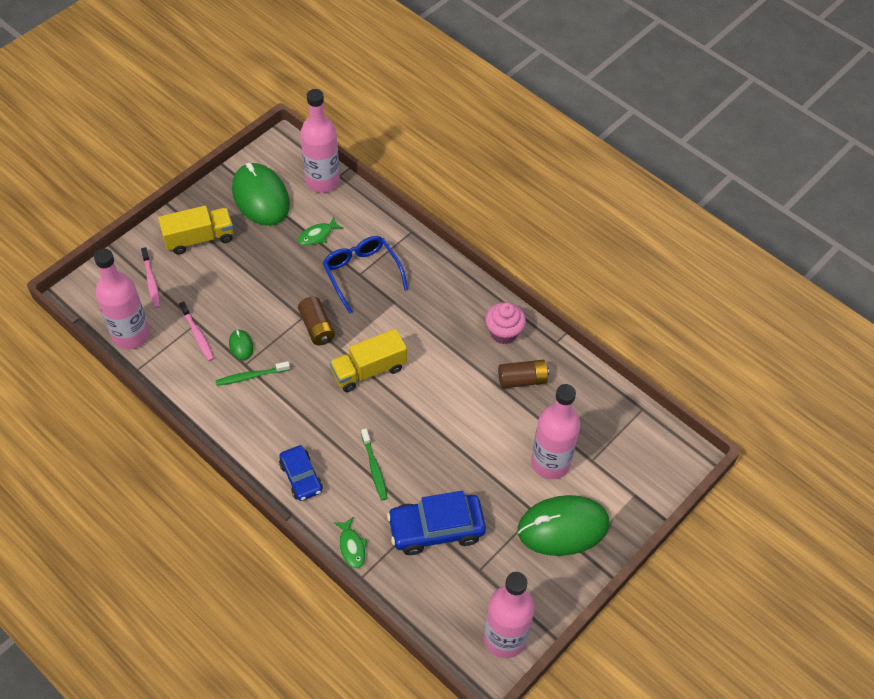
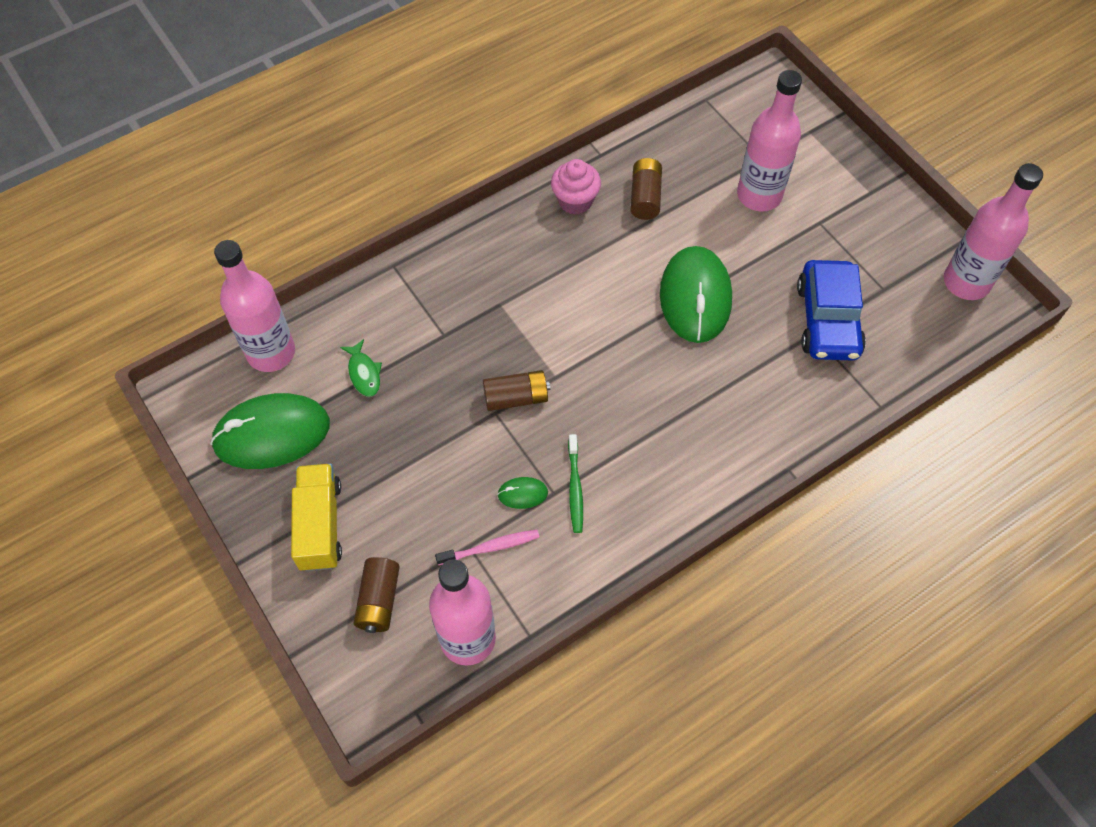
camera: 75 degrees left, 5 degrees up
(151, 281) = (379, 600): pink toothbrush -> brown battery
(301, 477) = (738, 450): blue car -> none
(351, 547) = (840, 410): green fish -> none
(362, 274) = (445, 332): blue glasses -> none
(369, 370) = (596, 350): yellow truck -> none
(374, 468) = (738, 368): green toothbrush -> none
(563, 527) = (840, 202): green mouse -> green mouse (695, 297)

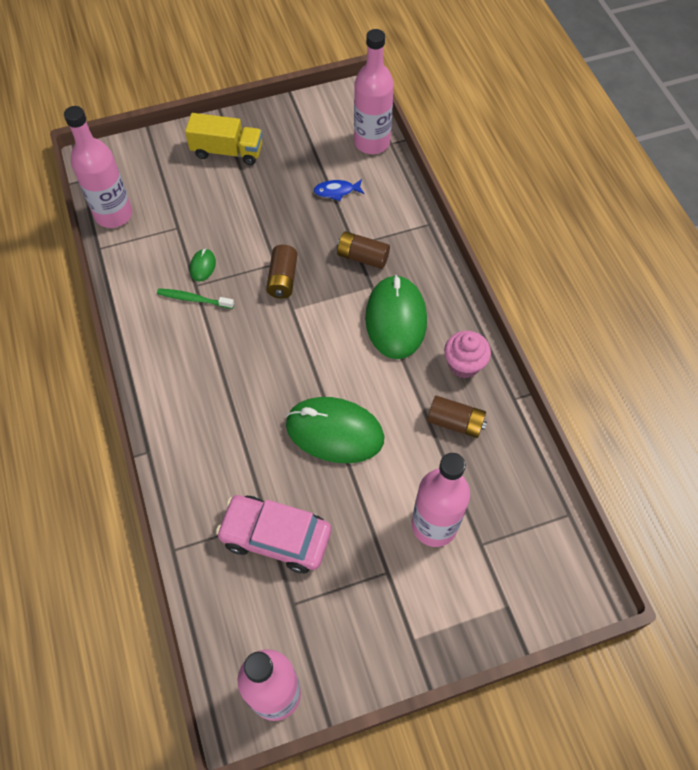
camera: 105 degrees right, 0 degrees up
(272, 434) = (305, 135): green mouse -> green mouse (396, 319)
(364, 373) = (336, 191): green fish -> blue fish
(379, 600) = (161, 173): brown battery -> brown battery (362, 257)
(490, 547) = (171, 239): pink toothbrush -> none
(827, 320) = (276, 537): blue car -> pink car

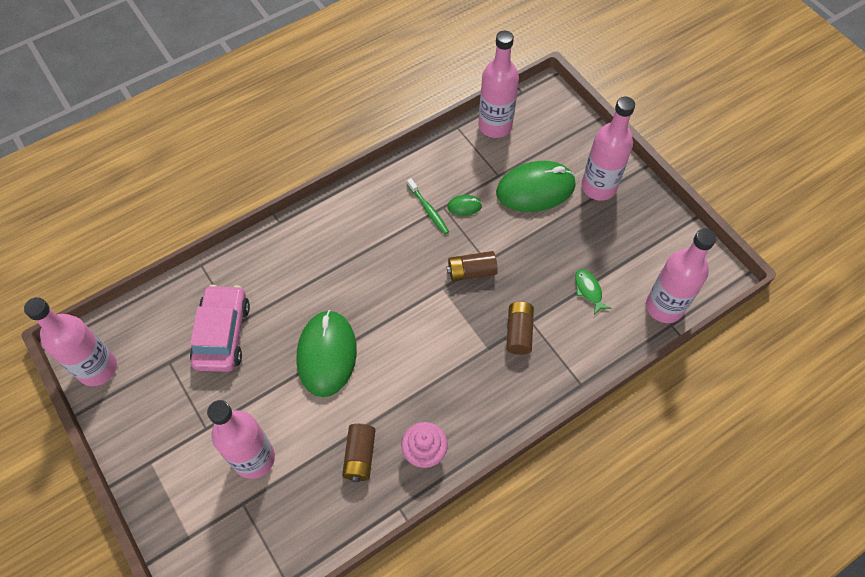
camera: 75 degrees right, 0 degrees up
(193, 299) = (428, 210): green toothbrush -> green toothbrush turned 150 degrees clockwise
(227, 151) = (598, 187): yellow truck -> pink bottle
(336, 191) = (588, 290): blue fish -> green fish
(396, 319) = (457, 378): green mouse -> green mouse (535, 189)

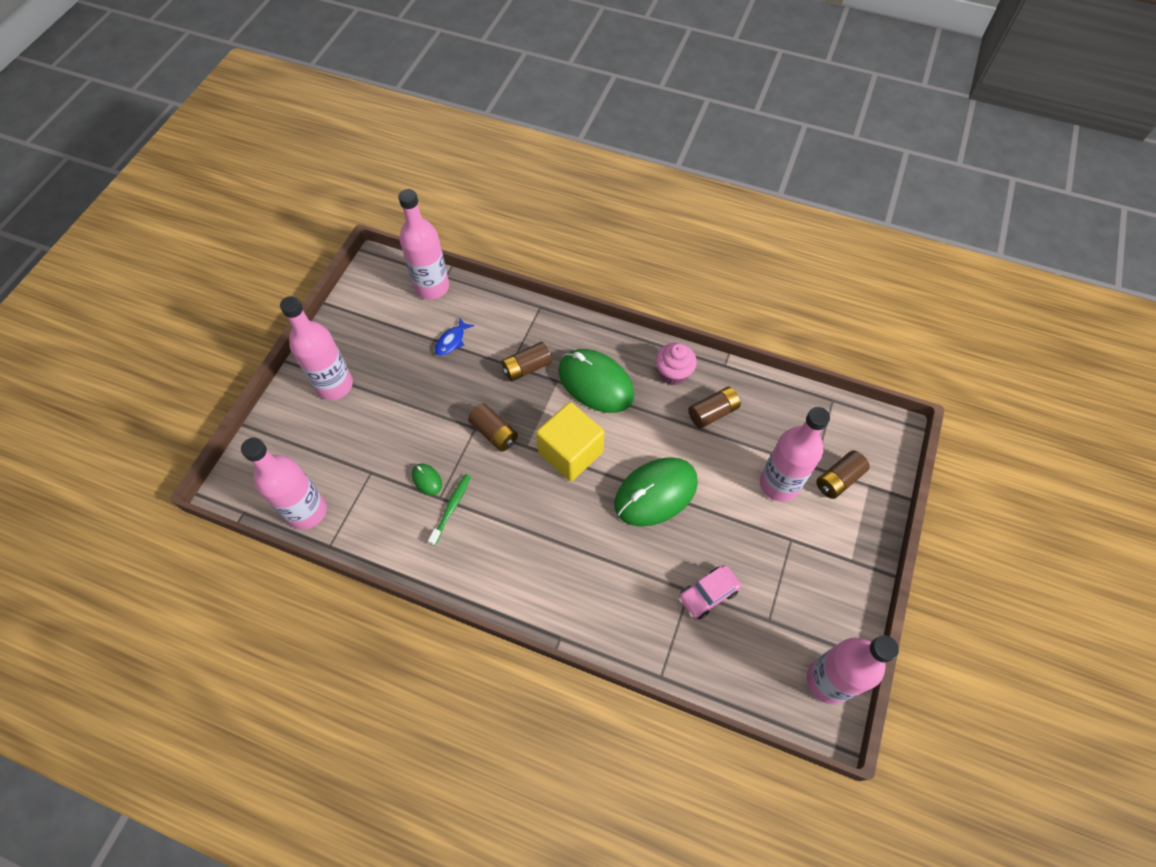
camera: 125 degrees left, 0 degrees up
(215, 514) = (838, 480): none -> brown battery
(222, 334) = (708, 594): pink car -> pink car, size x0.62
(411, 315) = (570, 452): none -> yellow cube
(535, 189) = (368, 433): green mouse -> green mouse (595, 383)
(588, 290) = (452, 341): green fish -> blue fish

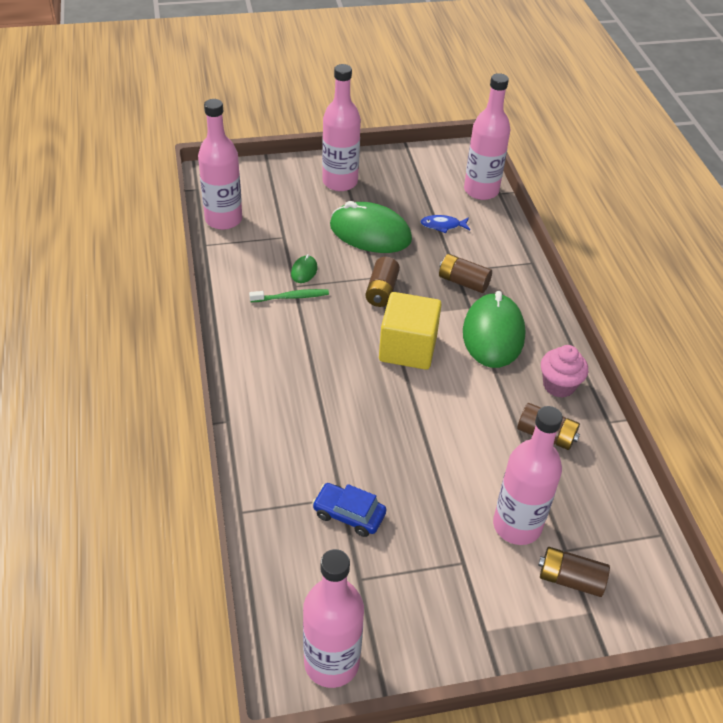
camera: 55 degrees right, 15 degrees down
(655, 493) = (420, 428): green mouse -> green mouse (370, 233)
(708, 594) = (349, 514): pink car -> blue car

